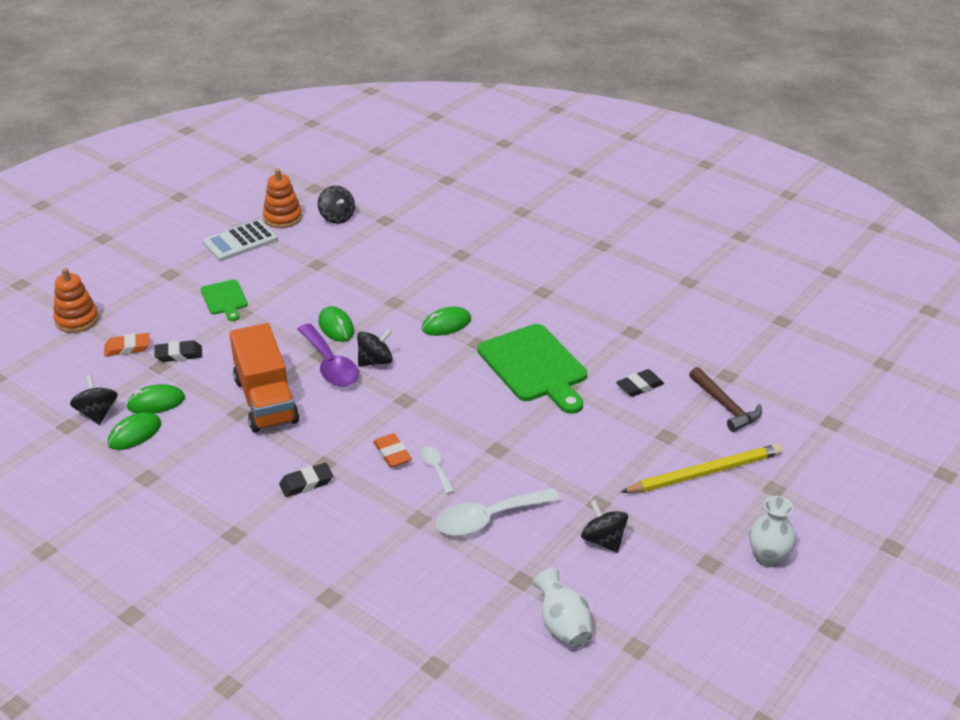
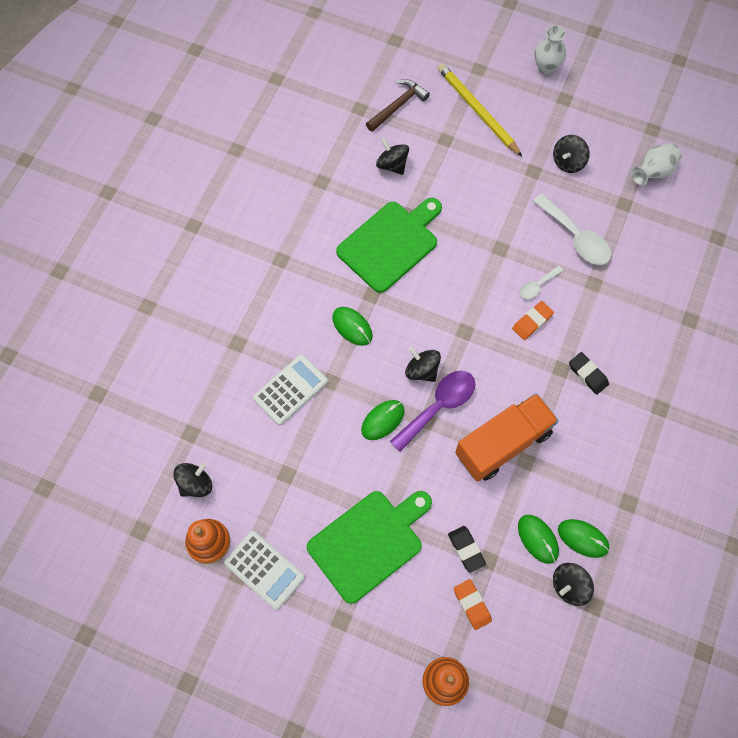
camera: 105 degrees left, 30 degrees up
(225, 299) = (369, 542): green cutting board -> green cutting board, size x1.93
(397, 277) = (290, 390): none -> white calculator
(640, 386) = (392, 165): black eraser -> black spinning top

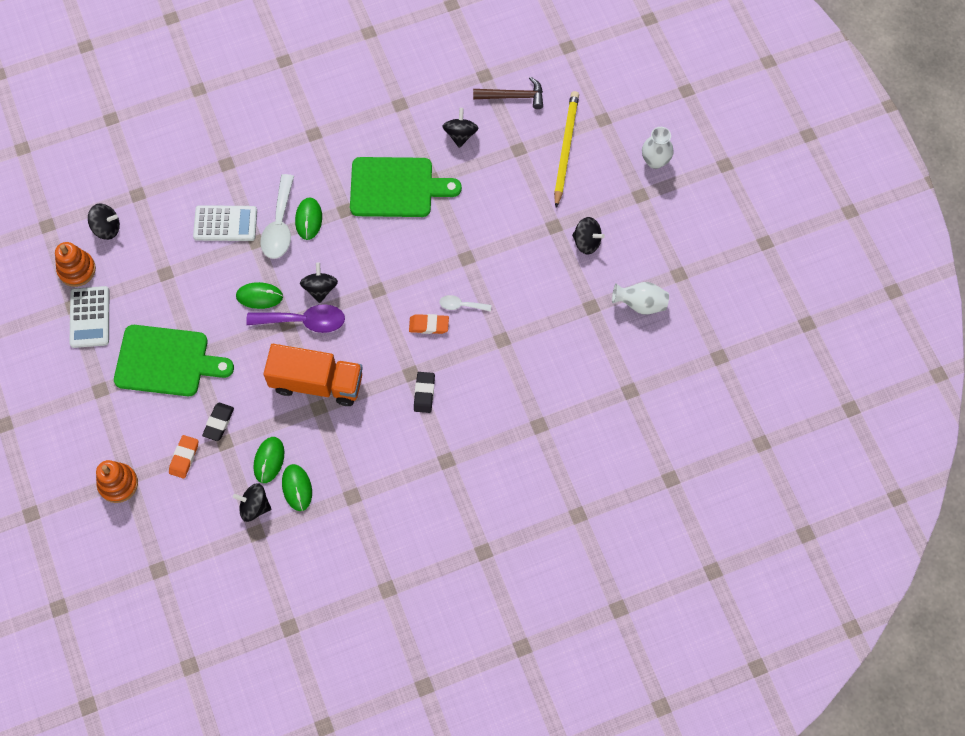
camera: 45 degrees right, 0 degrees up
(568, 162) = (586, 242): black spinning top -> black spinning top turned 150 degrees counterclockwise
(576, 237) = (528, 298): white spoon -> white spoon (279, 226)

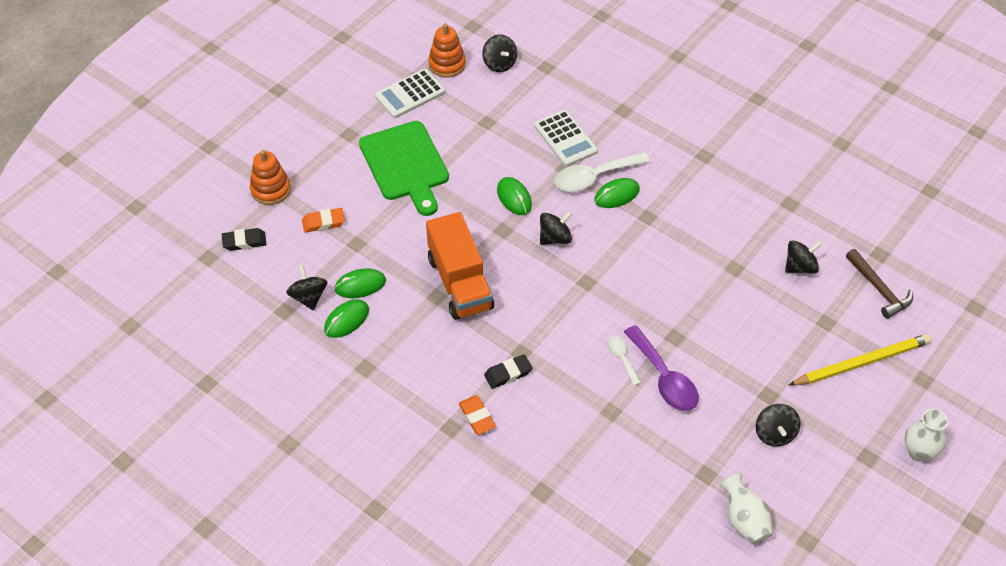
camera: 60 degrees right, 15 degrees down
(219, 423) = (372, 230): black eraser -> black eraser (244, 242)
(304, 321) = (514, 242): purple spoon -> purple spoon (664, 378)
(396, 188) = (702, 244): green cutting board -> none
(429, 325) = (581, 342): orange eraser -> orange eraser (477, 417)

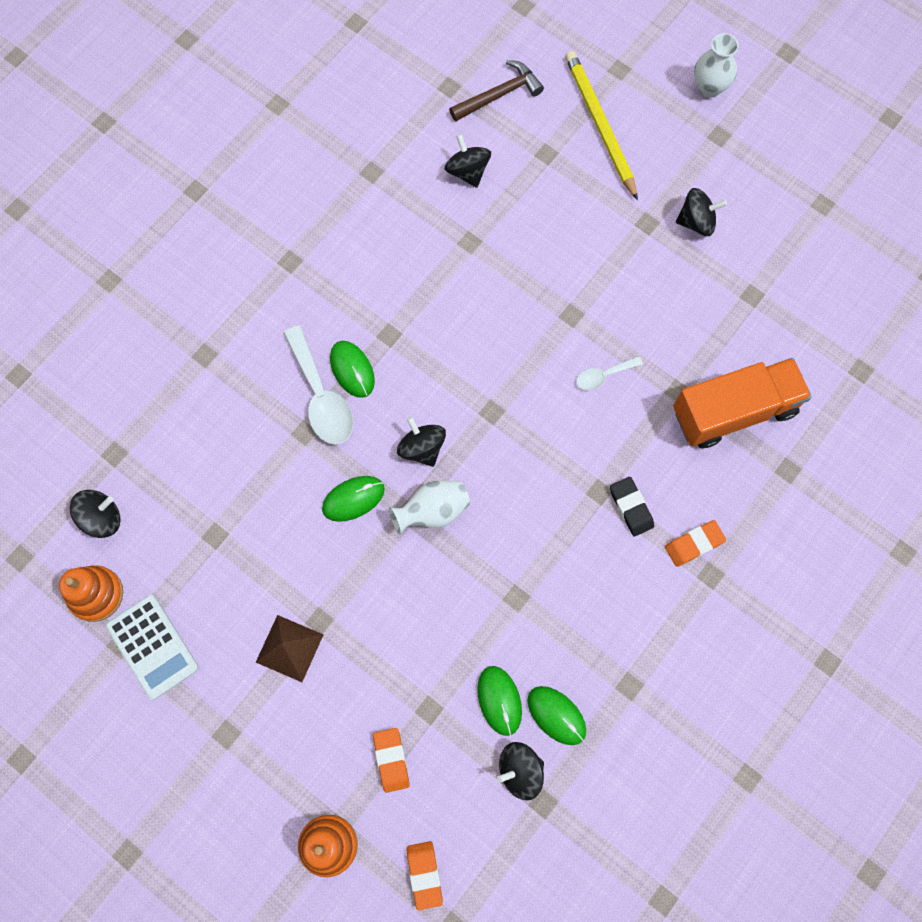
camera: 90 degrees left, 20 degrees up
(244, 242) = (424, 874): black eraser -> orange eraser
(405, 165) = (289, 648): green cutting board -> brown pyramid
(460, 283) = (494, 568): orange truck -> orange truck (734, 411)
(565, 139) = (251, 431): white calculator -> none
(664, 378) = (630, 330): purple spoon -> none
(744, 520) = (804, 262): white vase -> white vase (432, 511)

